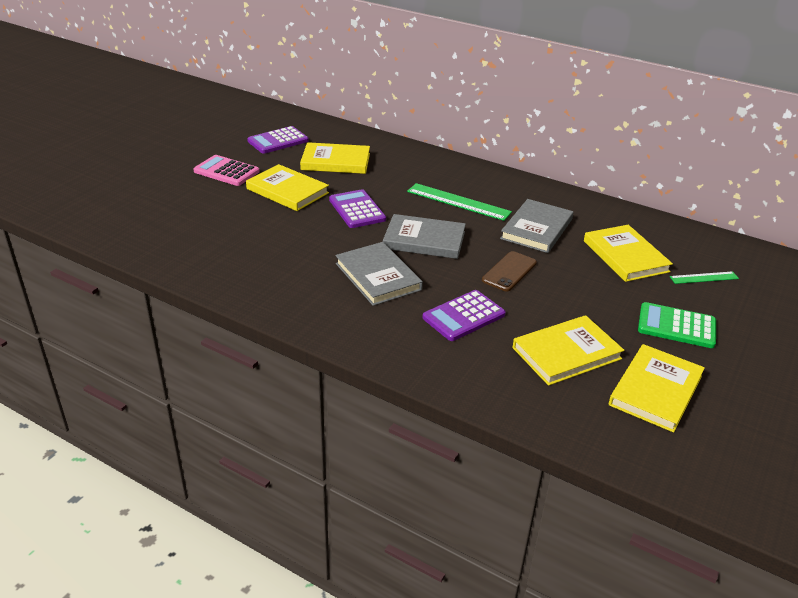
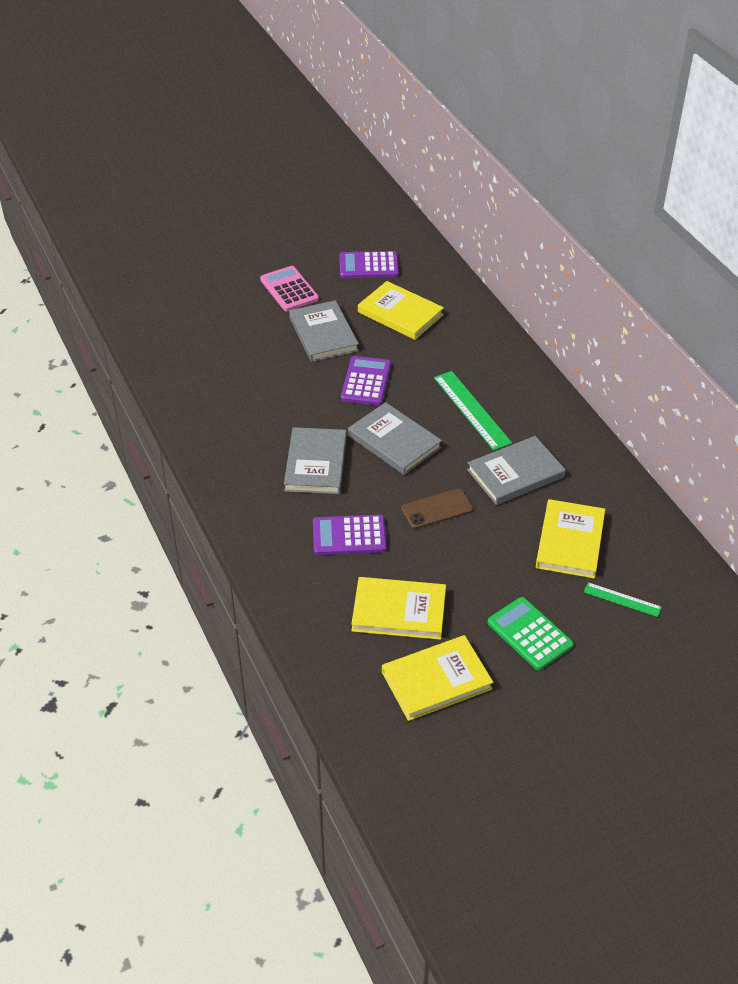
camera: 35 degrees right, 10 degrees up
(287, 191) = (323, 334): yellow book -> grey book

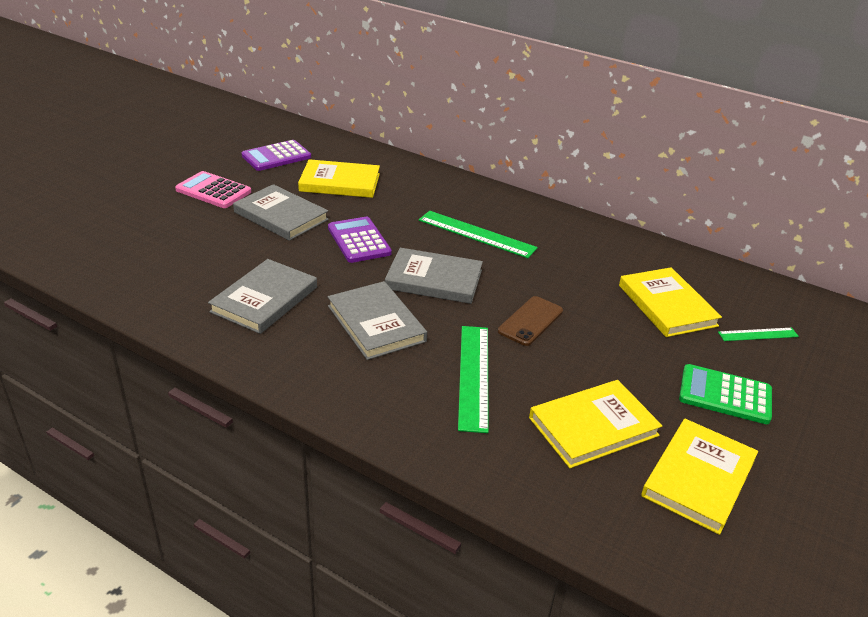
camera: 35 degrees left, 10 degrees down
(349, 536) = (473, 376): purple calculator -> green ruler
(515, 473) = (565, 269): grey book -> grey book (264, 299)

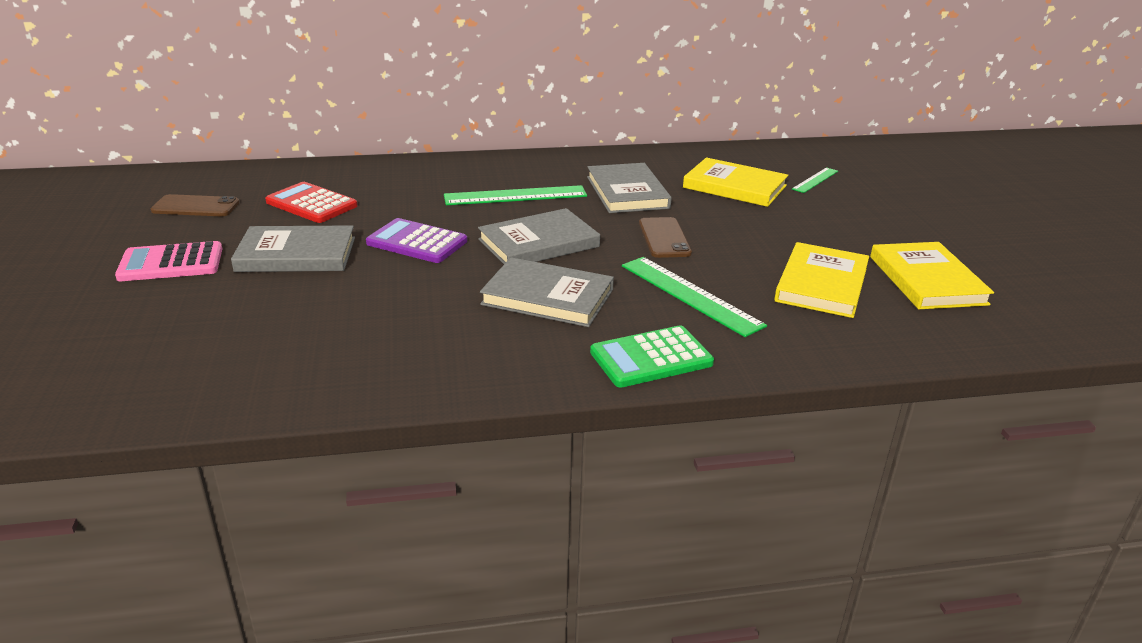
camera: 40 degrees left, 5 degrees down
(264, 299) = (407, 328): grey book -> grey book (627, 192)
(276, 156) = (195, 207): purple calculator -> brown phone
(340, 182) = (311, 204): yellow book -> red calculator
(725, 395) = (858, 224): green calculator -> green calculator (651, 358)

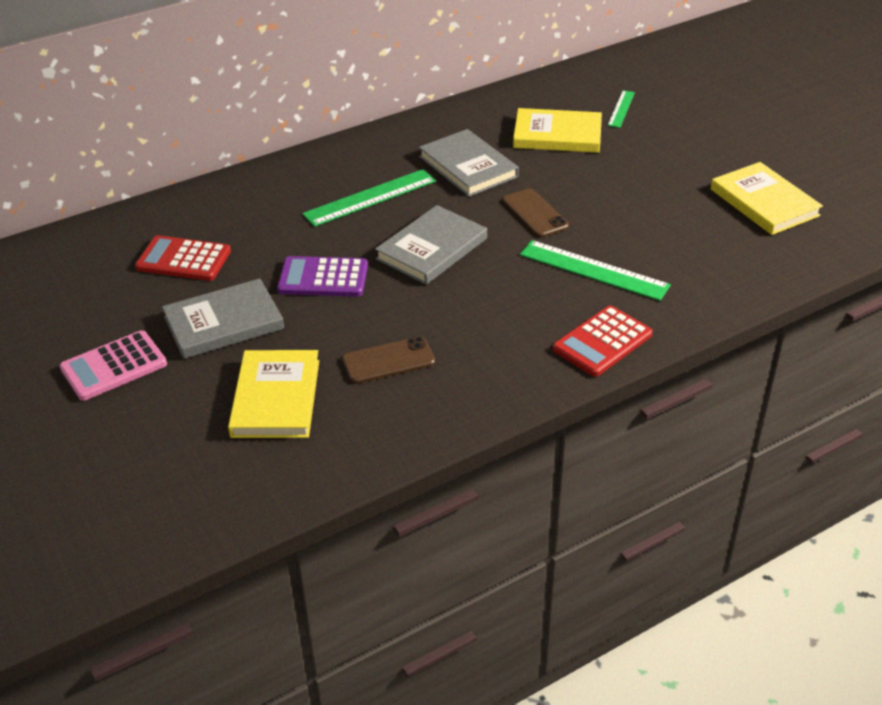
camera: 20 degrees left, 10 degrees up
(195, 207) = (70, 294): brown phone -> brown phone (388, 361)
(547, 297) = (481, 306): grey book -> none
(651, 358) = (602, 342): green calculator -> red calculator
(822, 284) = (688, 229): yellow book -> yellow book (276, 398)

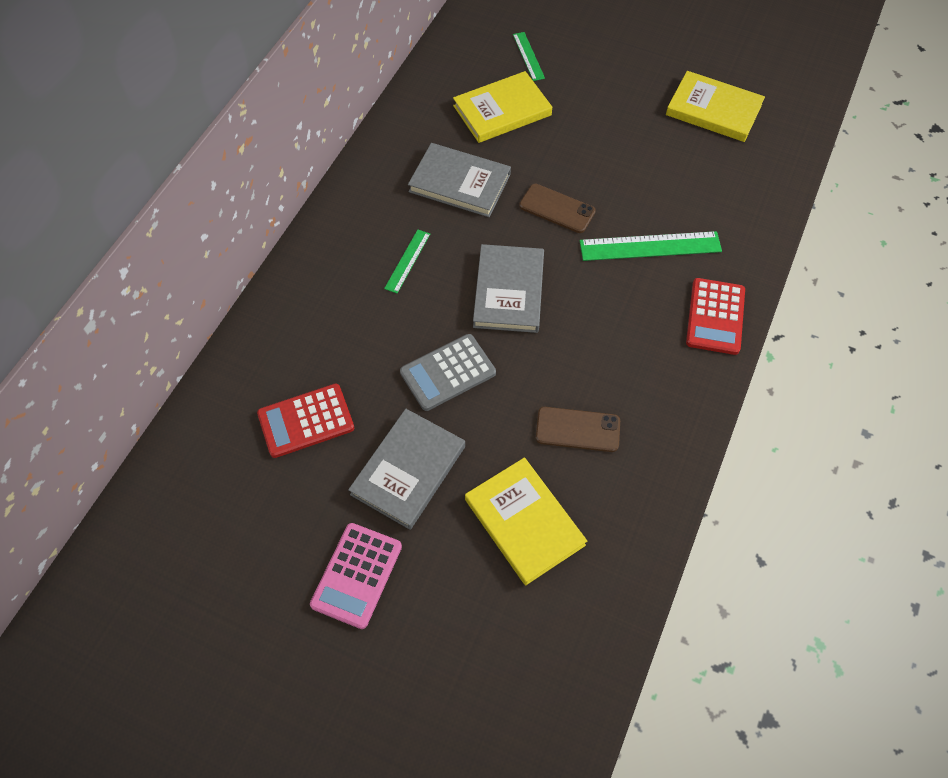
camera: 35 degrees left, 20 degrees up
(323, 278) = (448, 373): purple calculator -> grey calculator
(370, 197) = (407, 261): green ruler -> green ruler, size x0.56
(388, 361) = (577, 430): brown phone -> brown phone turned 60 degrees clockwise

